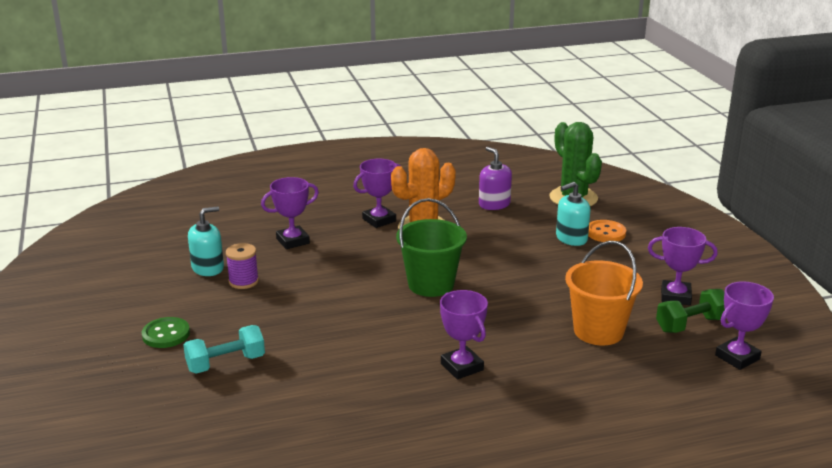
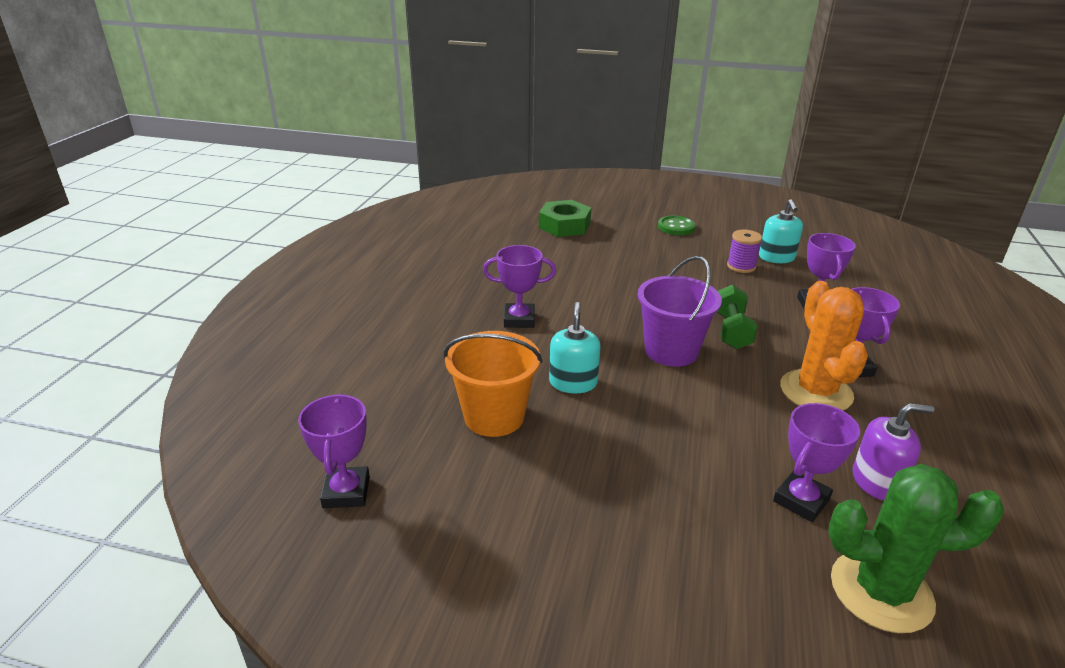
camera: 120 degrees right, 5 degrees up
(215, 411) = (564, 225): none -> green nut
(226, 363) = (618, 238): turquoise dumbbell -> none
(431, 284) = (671, 351): green bucket -> purple bucket
(571, 238) = (724, 508): turquoise soap dispenser -> turquoise soap dispenser (573, 382)
(605, 233) = (724, 557): orange button -> none
(675, 296) = (501, 522): purple trophy -> purple trophy (801, 500)
(691, 324) = (435, 495): green dumbbell -> green dumbbell (731, 331)

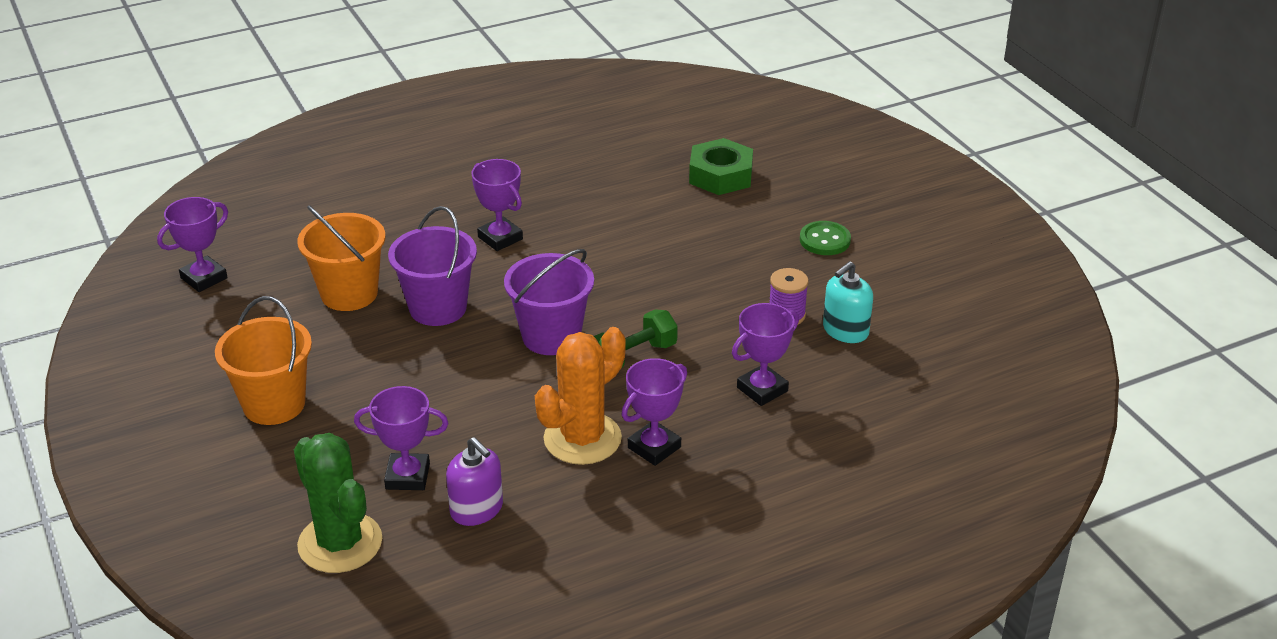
camera: 50 degrees right, 5 degrees up
(573, 382) = (438, 308): turquoise soap dispenser -> purple bucket
(612, 537) = (274, 404): none -> orange bucket

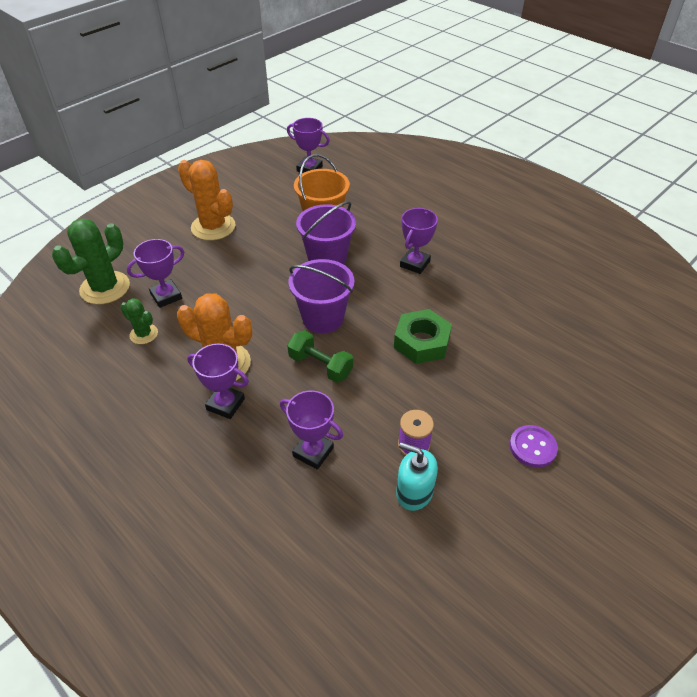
camera: 70 degrees right, 10 degrees up
(274, 404) = (213, 227): orange bucket -> orange cactus
(407, 476) = (166, 296): purple trophy -> purple trophy turned 75 degrees clockwise
(477, 509) = (144, 334): purple soap dispenser -> green cactus
(720, 175) = (574, 355): green nut -> green nut (421, 342)
(825, 240) = (532, 447): green button -> purple button

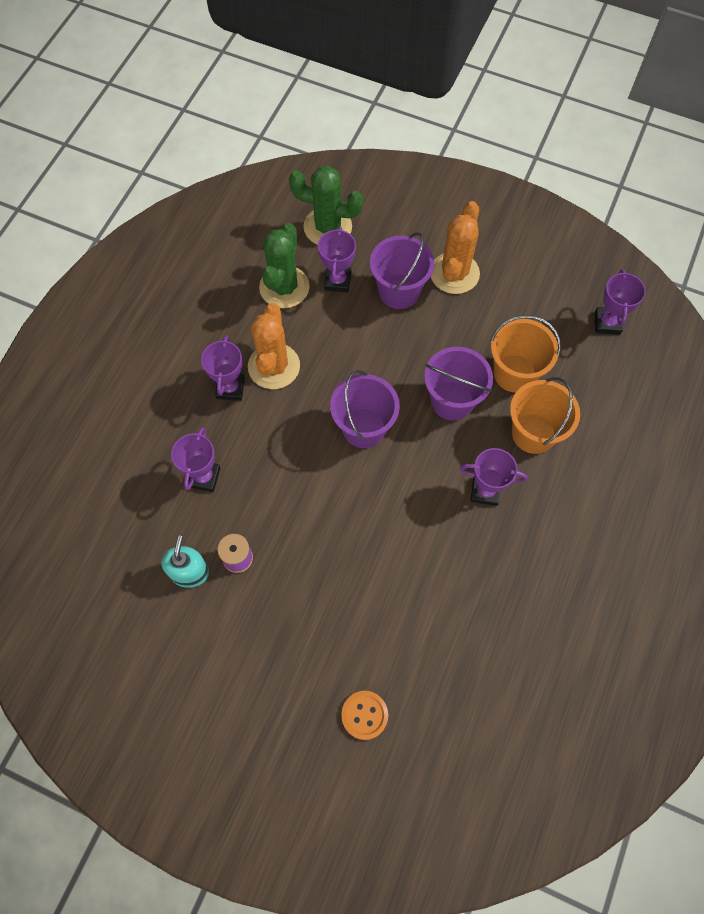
camera: 70 degrees right, 20 degrees up
(144, 334) = (284, 287): green cactus -> green cactus, size x1.87
(166, 296) = (337, 281): purple trophy -> purple trophy turned 60 degrees clockwise
(206, 262) = (399, 291): none -> purple bucket
(320, 366) = (301, 448): green dumbbell -> none
(378, 226) = (533, 433): none -> orange bucket
(421, 342) = (367, 531): green nut -> none
(532, 447) = (270, 666): purple button -> none
(590, 389) = (364, 715): none -> orange button

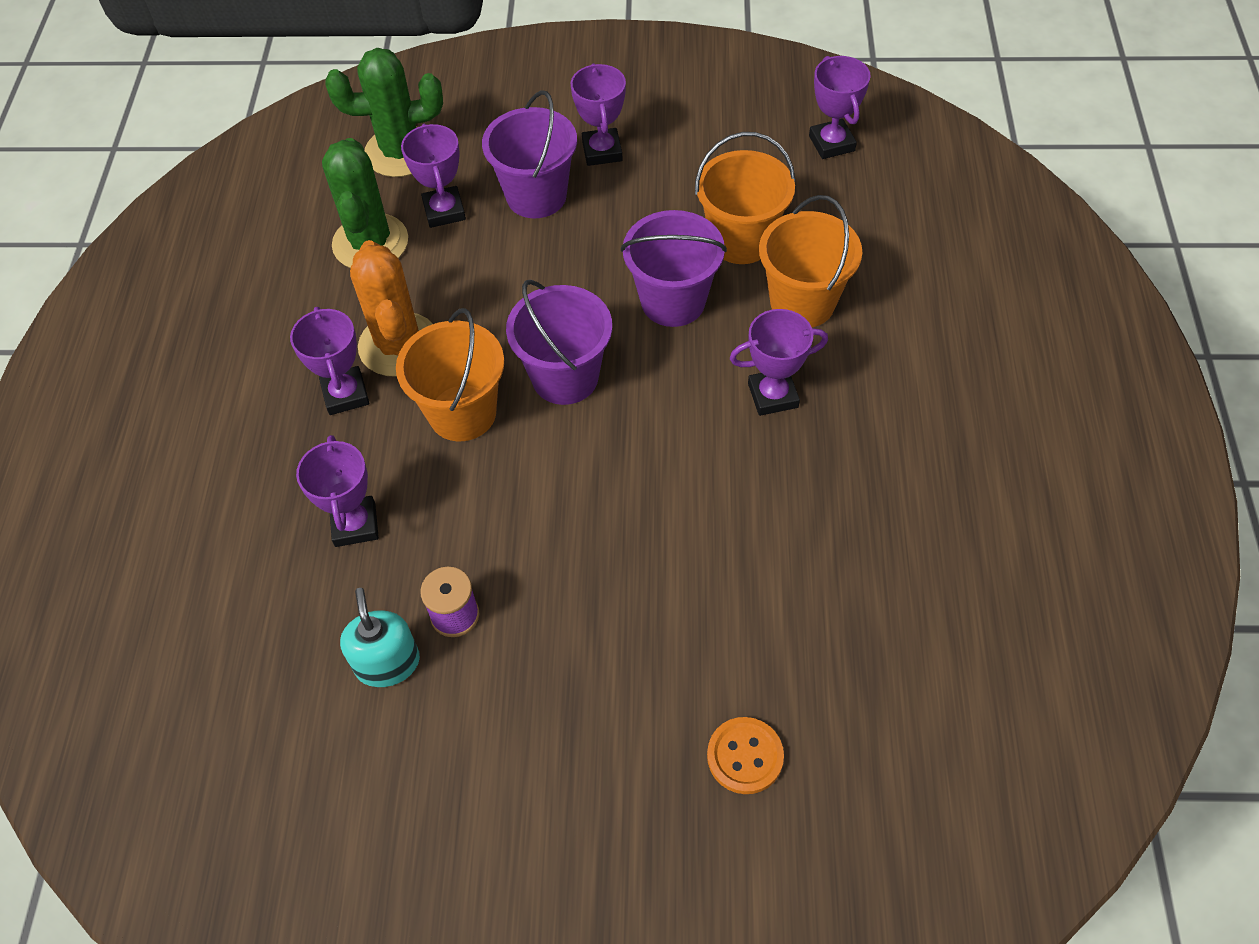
camera: 20 degrees left, 10 degrees down
(293, 428) = (462, 413): none -> orange bucket
(454, 273) = (602, 151): orange cactus -> purple trophy

